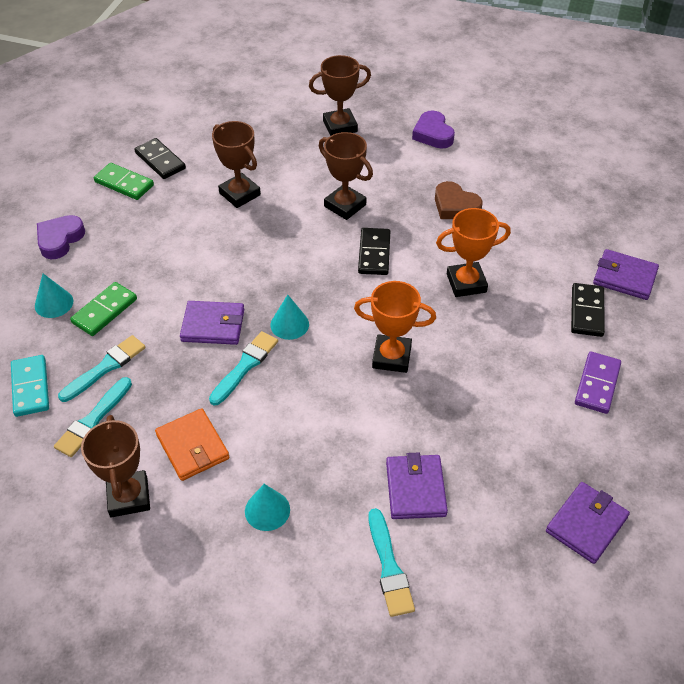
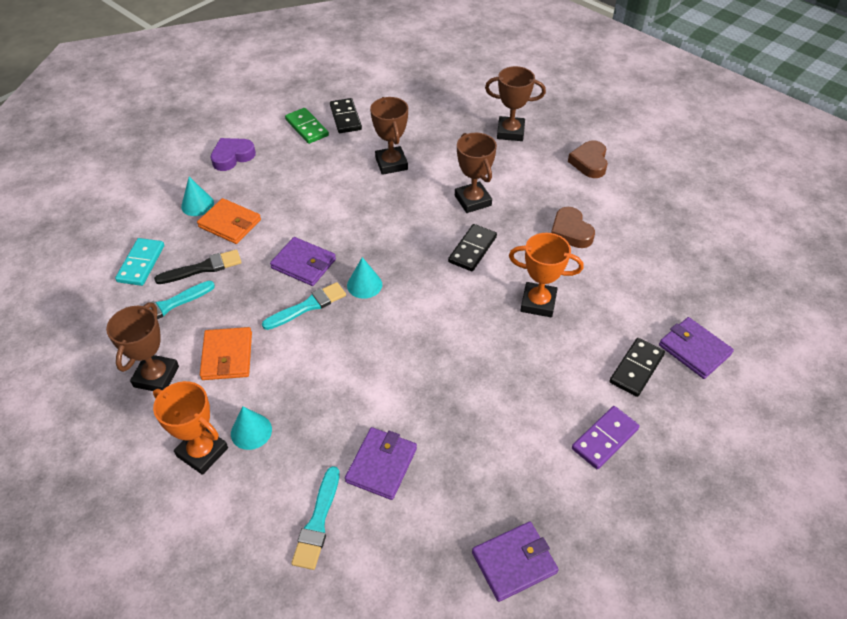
camera: 25 degrees right, 0 degrees up
(105, 311) = (230, 223): green domino -> orange wallet
(105, 367) = (203, 268): turquoise brush -> black brush
(391, 357) = (432, 343): orange trophy -> orange trophy (202, 452)
(433, 134) = (589, 162): purple heart -> brown heart

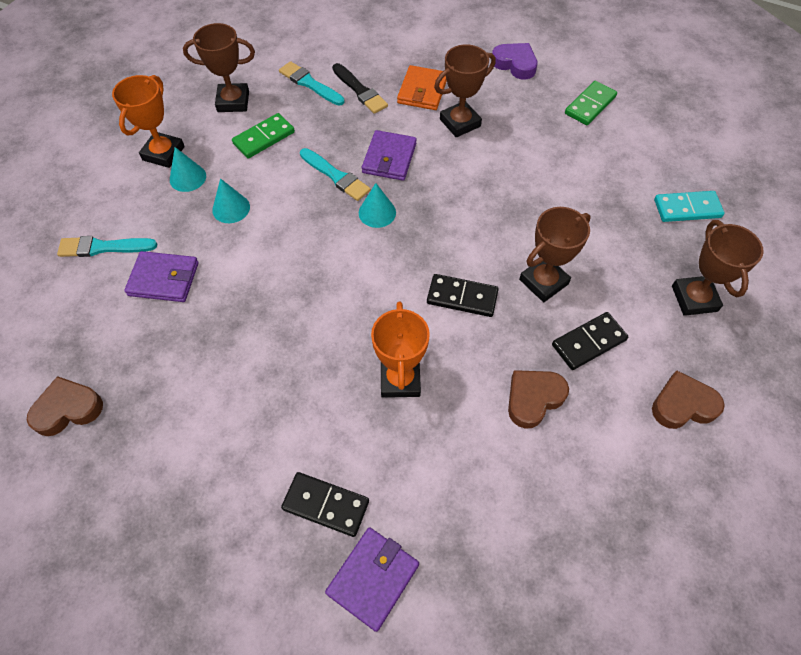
camera: 75 degrees right, 10 degrees up
(141, 263) = (352, 51): turquoise domino -> turquoise domino (687, 208)
(197, 204) = (438, 62): turquoise cone -> turquoise cone (231, 208)
(227, 356) = (264, 138): orange wallet -> green domino
(345, 118) = (625, 132): black domino -> black domino (589, 342)
(391, 164) = (569, 191): brown trophy -> brown trophy (460, 123)
(514, 562) = (68, 409): purple wallet -> brown heart
(604, 439) = (219, 478): purple domino -> none

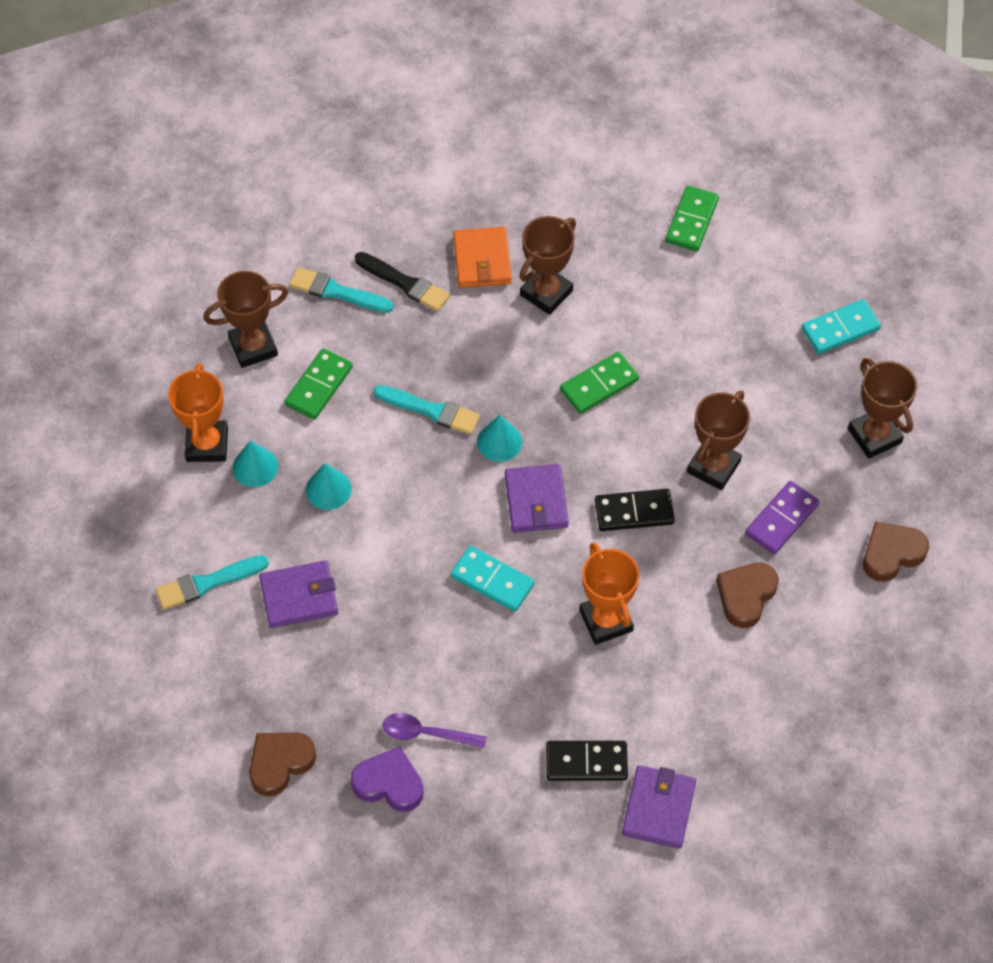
camera: 20 degrees left, 0 degrees up
(200, 426) = (426, 733): none -> purple spoon
(320, 315) = (492, 580): none -> turquoise domino
(389, 158) = (482, 367): purple wallet -> purple wallet (536, 501)
(473, 195) = (599, 385): none -> green domino
(515, 64) = (580, 186): purple heart -> purple heart (389, 783)
(589, 342) = (781, 519): black domino -> purple domino

